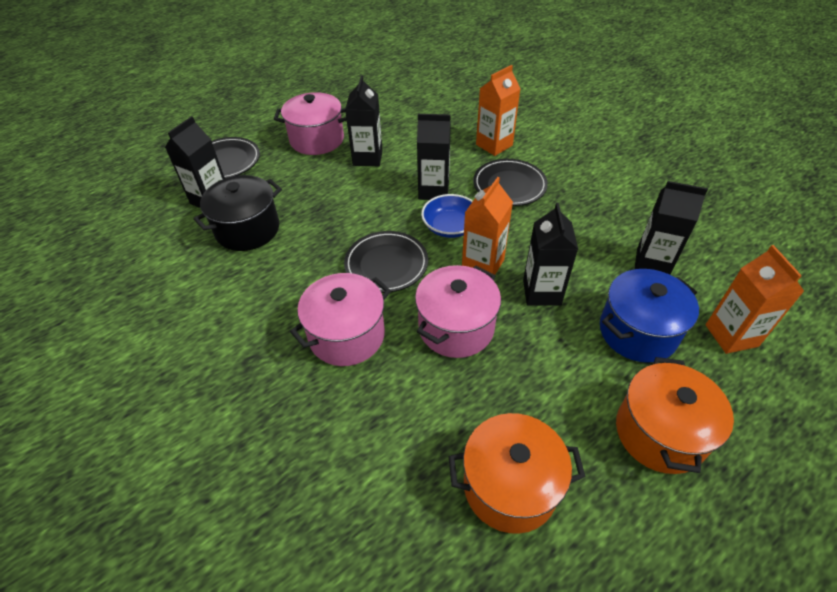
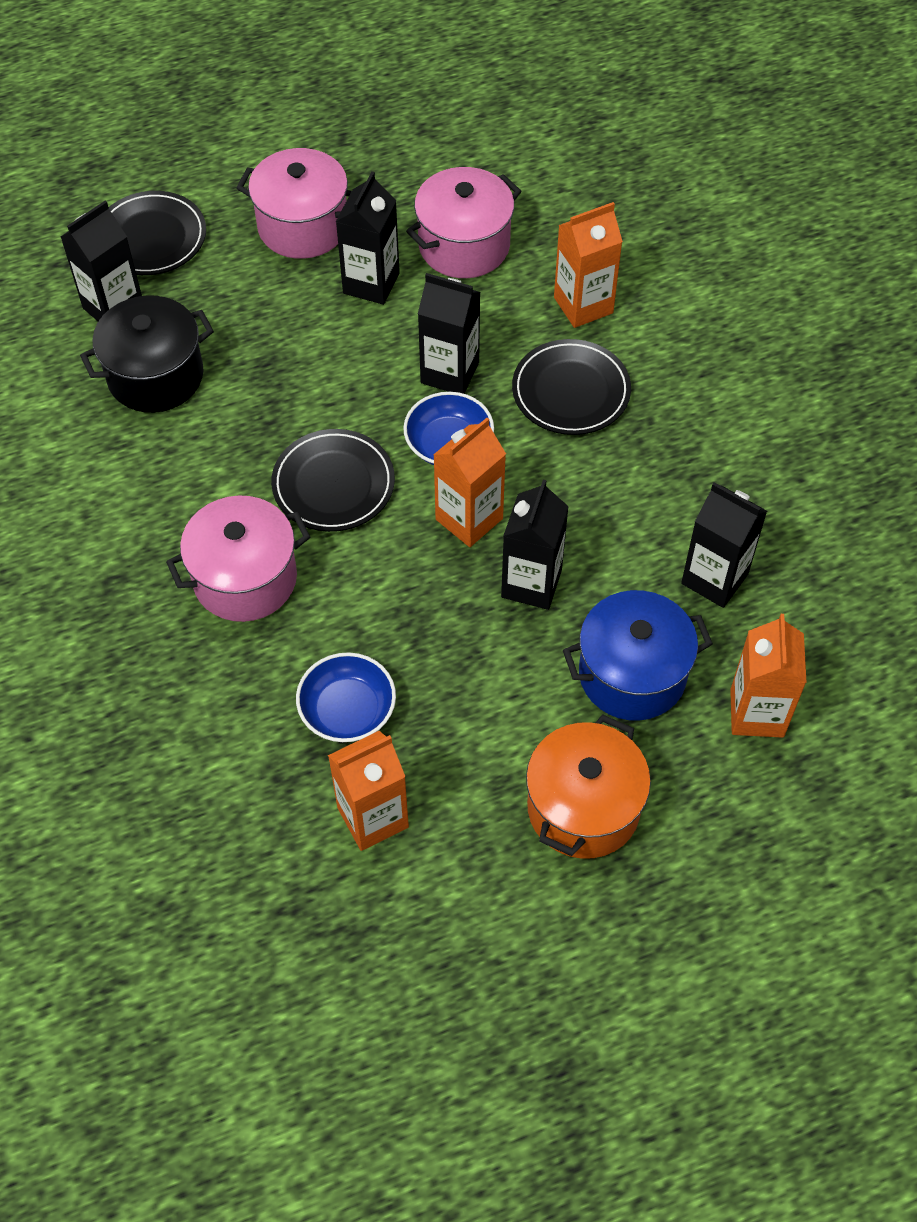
camera: 15 degrees right, 10 degrees up
(455, 407) = (347, 710): none -> blue bowl
(456, 328) = (391, 605): pink pot -> pink pot (464, 245)
(510, 486) = (372, 817): orange pot -> orange carton

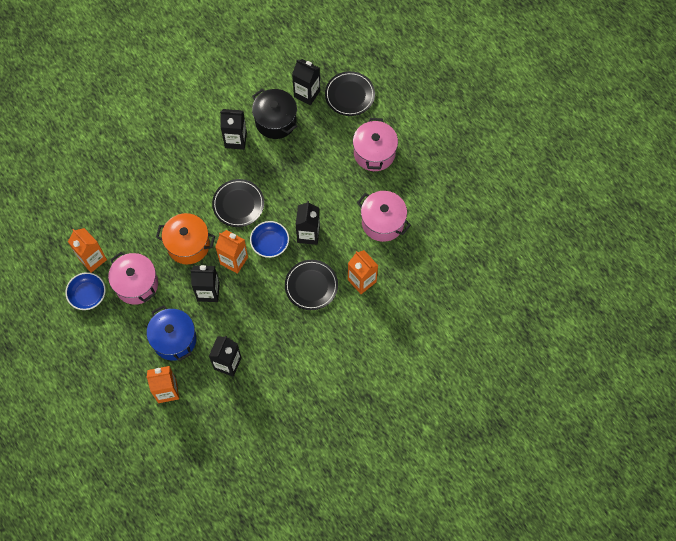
camera: 75 degrees right, 10 degrees up
(245, 578) = (185, 185): pink pot -> pink pot (136, 284)
(347, 710) = (135, 238): blue bowl -> blue bowl (88, 295)
(371, 283) = (349, 190): black carton -> black carton (235, 140)
(583, 807) = (111, 333): orange pot -> orange pot (188, 245)

